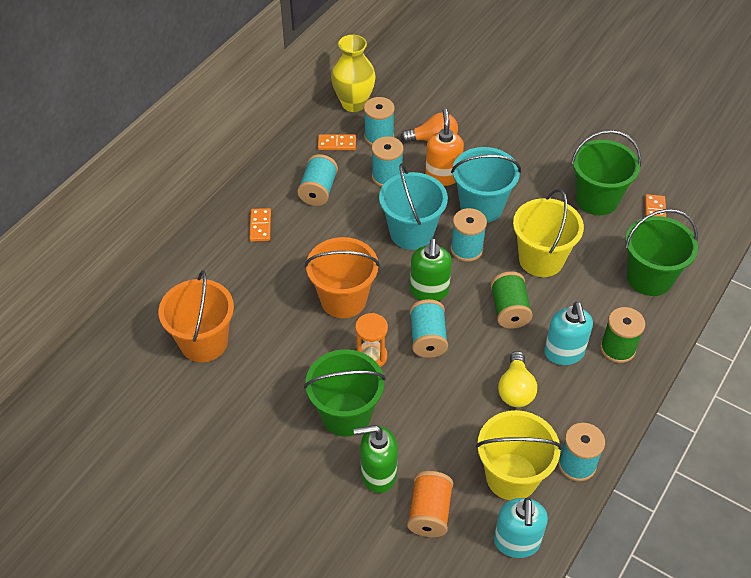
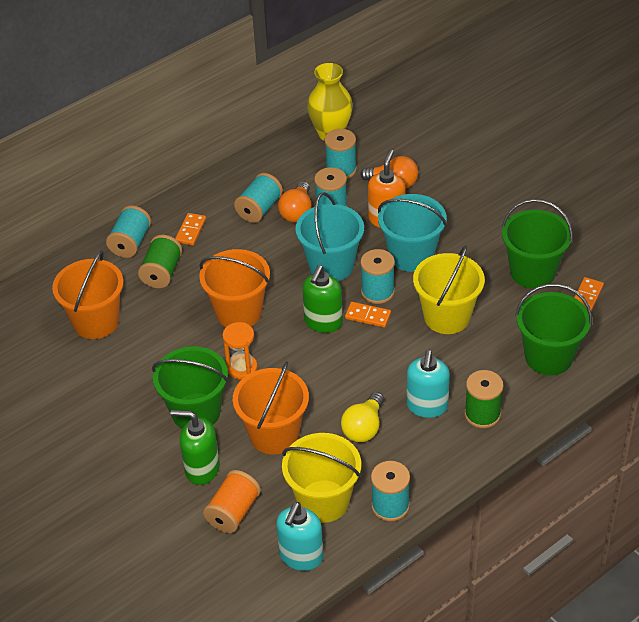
camera: 20 degrees right, 5 degrees down
(337, 144) = (297, 169): orange domino -> orange domino (368, 316)
(355, 186) = (297, 212): none -> orange light bulb
(427, 338) = (302, 364): turquoise spool -> turquoise spool (130, 243)
(433, 418) = (274, 434): none -> orange bucket
(509, 310) = (392, 356): green spool -> green spool (162, 272)

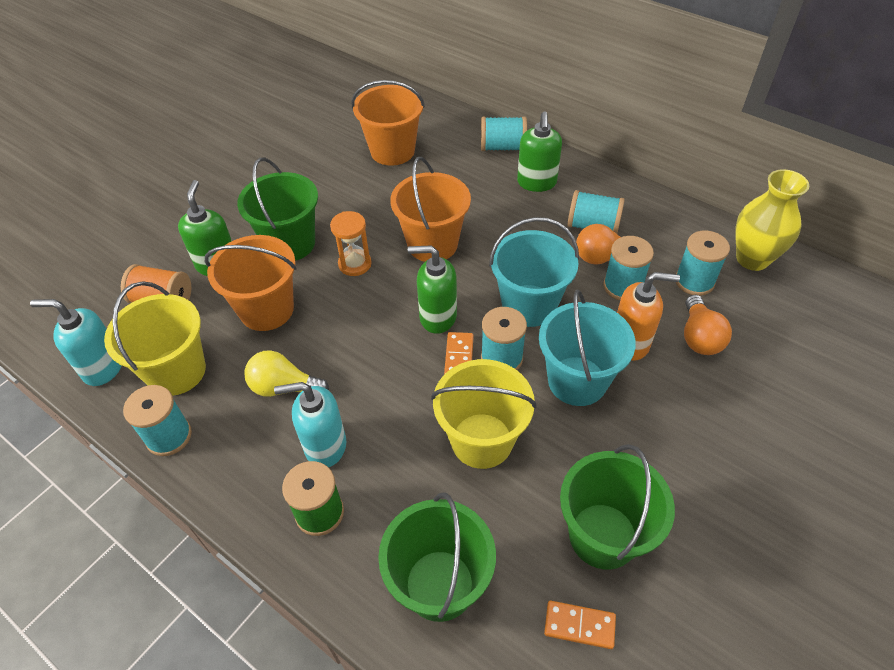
camera: 75 degrees right, 5 degrees up
(162, 272) = (470, 177): green spool -> none
(191, 230) = (536, 183): orange domino -> green soap dispenser

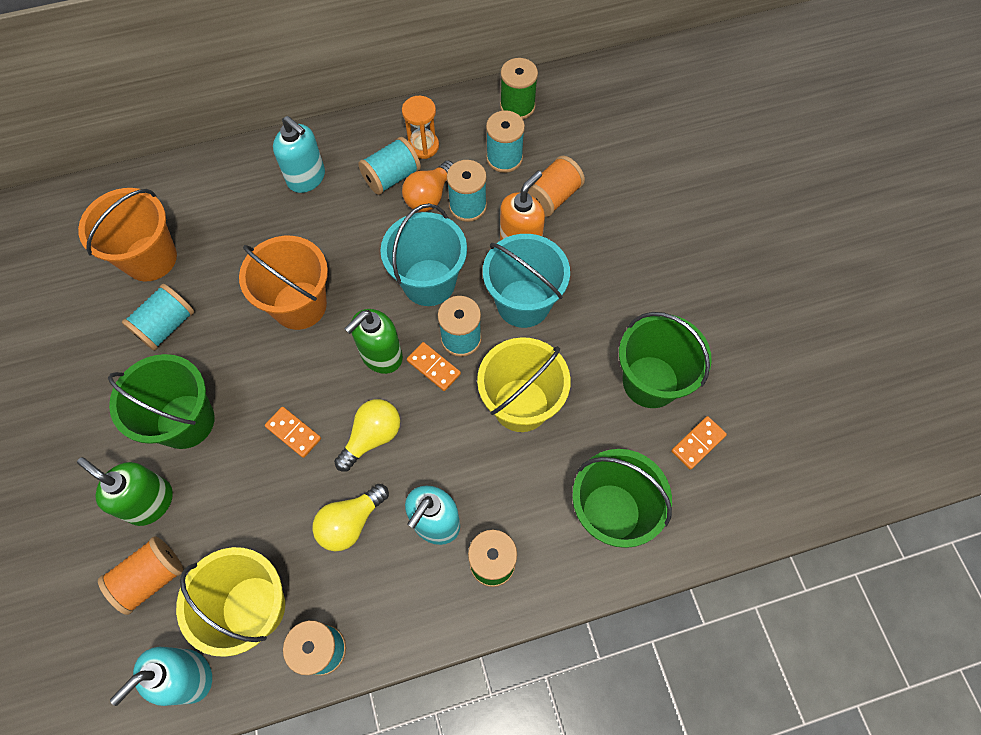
camera: 55 degrees left, 15 degrees up
(266, 310) = (250, 488): orange bucket -> none
(329, 306) = (293, 433): none -> orange domino
(355, 264) = (264, 382): orange hourglass -> orange hourglass (423, 146)
(365, 355) = (372, 437): none -> yellow light bulb
(502, 147) = (238, 170): turquoise spool -> turquoise spool (166, 326)
(536, 183) = (307, 178): green soap dispenser -> turquoise soap dispenser
(699, 337) = (552, 197): orange light bulb -> orange spool
(752, 259) = (517, 106): yellow vase -> green spool

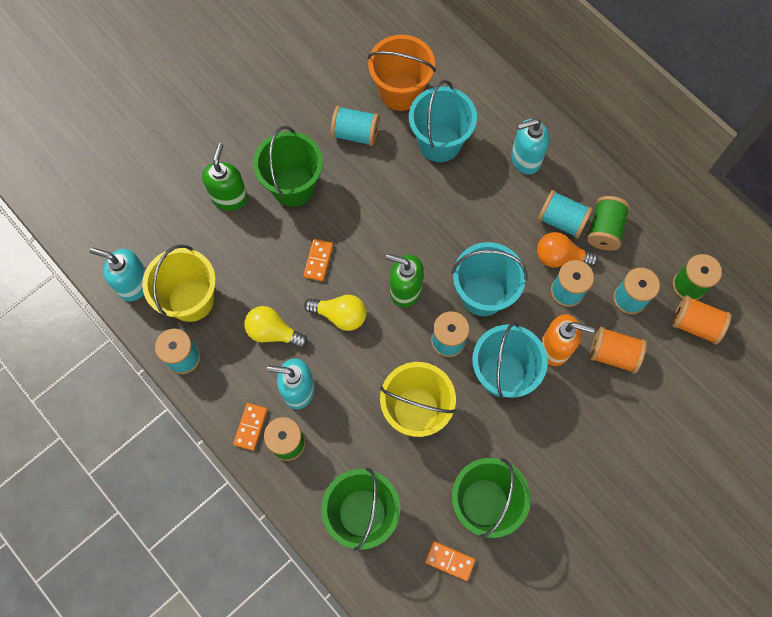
camera: 65 degrees right, 5 degrees up
(151, 578) = (183, 226): orange spool -> orange spool (695, 324)
(235, 247) = (439, 143): none -> turquoise bucket
(299, 305) = (416, 212): orange bucket -> none
(307, 178) = (525, 159): turquoise soap dispenser -> turquoise soap dispenser turned 60 degrees clockwise
(423, 146) = (604, 229): orange hourglass -> green spool
(433, 367) = (414, 332): orange domino -> orange domino (250, 427)

